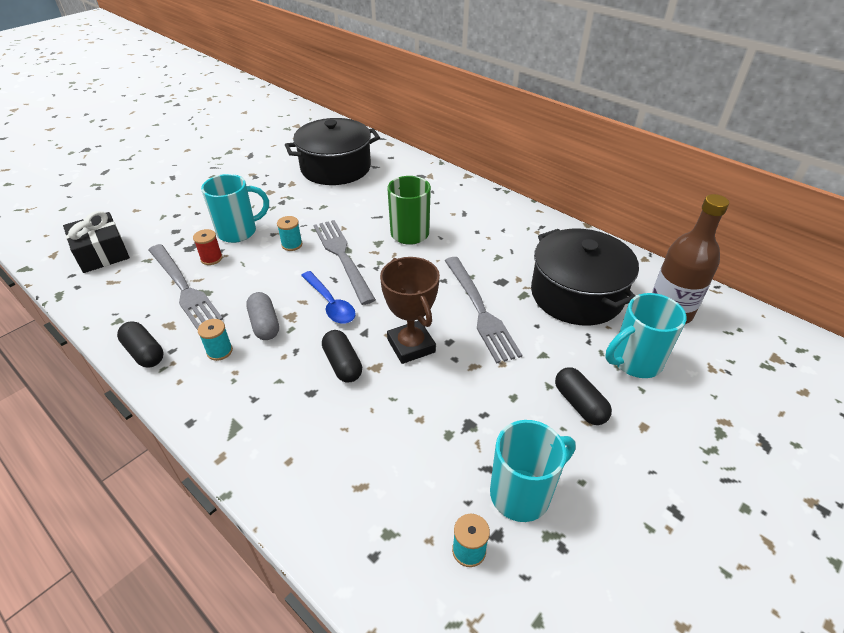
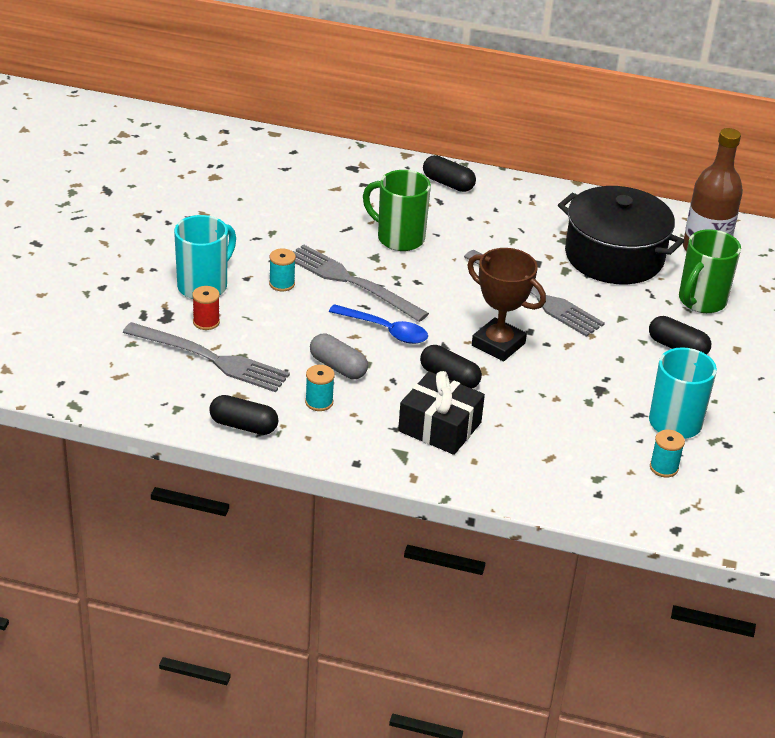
camera: 30 degrees left, 5 degrees down
(102, 253) = (66, 351): black gift -> black gift (439, 427)
(336, 168) = (238, 181): black pot -> none
(481, 202) = (448, 183): none -> black capsule
(634, 362) = (701, 301): turquoise mug -> green mug

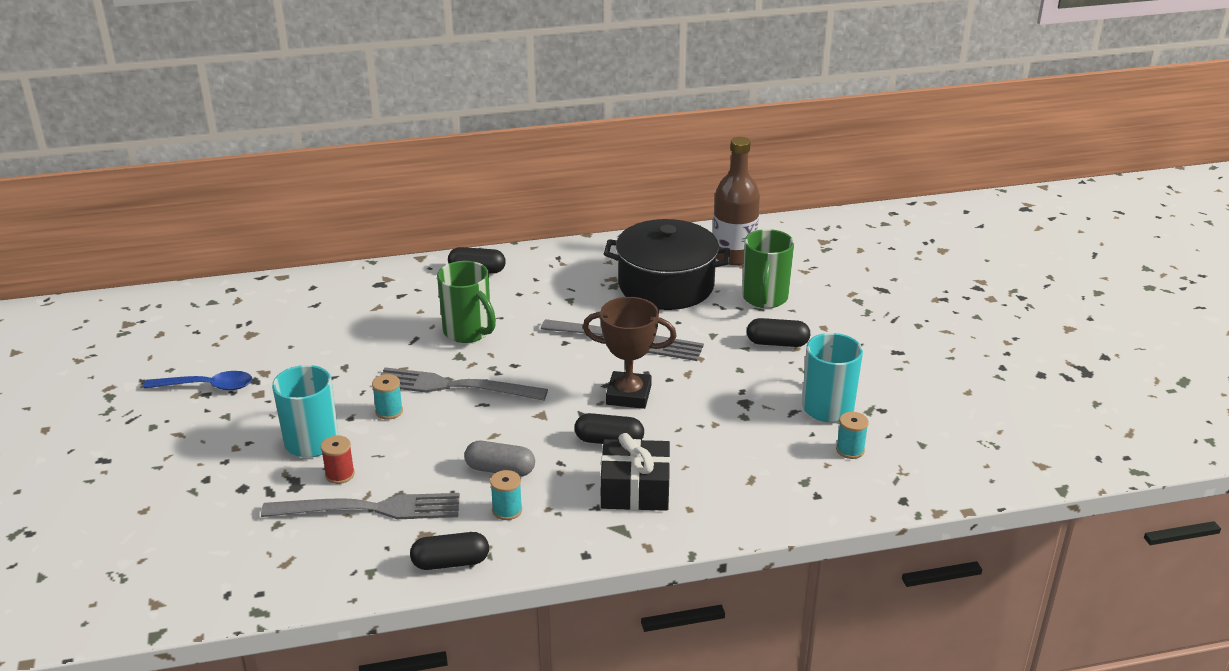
camera: 25 degrees left, 5 degrees down
(385, 330) = (518, 419): blue spoon -> blue spoon (207, 386)
(398, 238) = (468, 332): green mug -> green mug turned 135 degrees counterclockwise

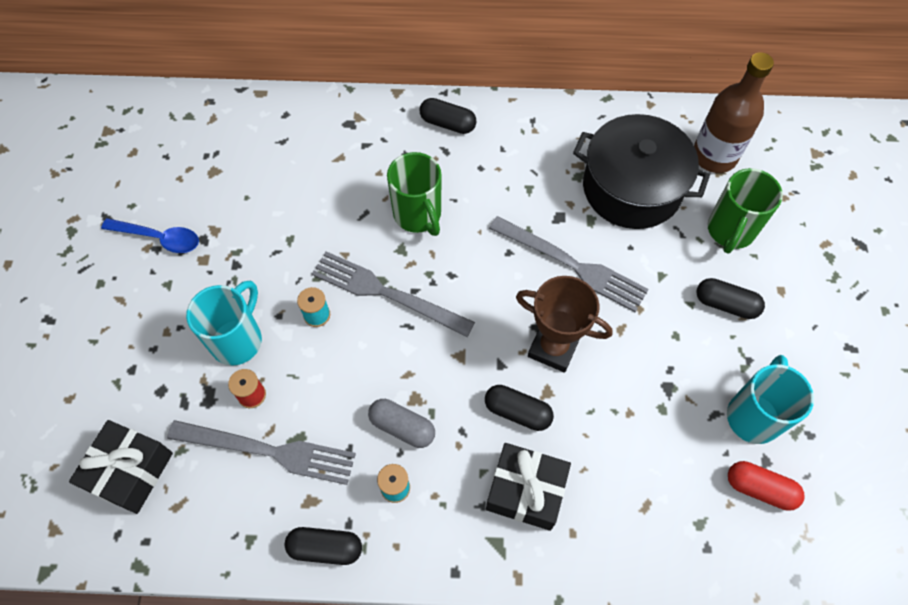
camera: 15 degrees right, 30 degrees up
(227, 548) = (130, 471): none -> black gift
(850, 450) = (760, 488): turquoise spool -> red capsule

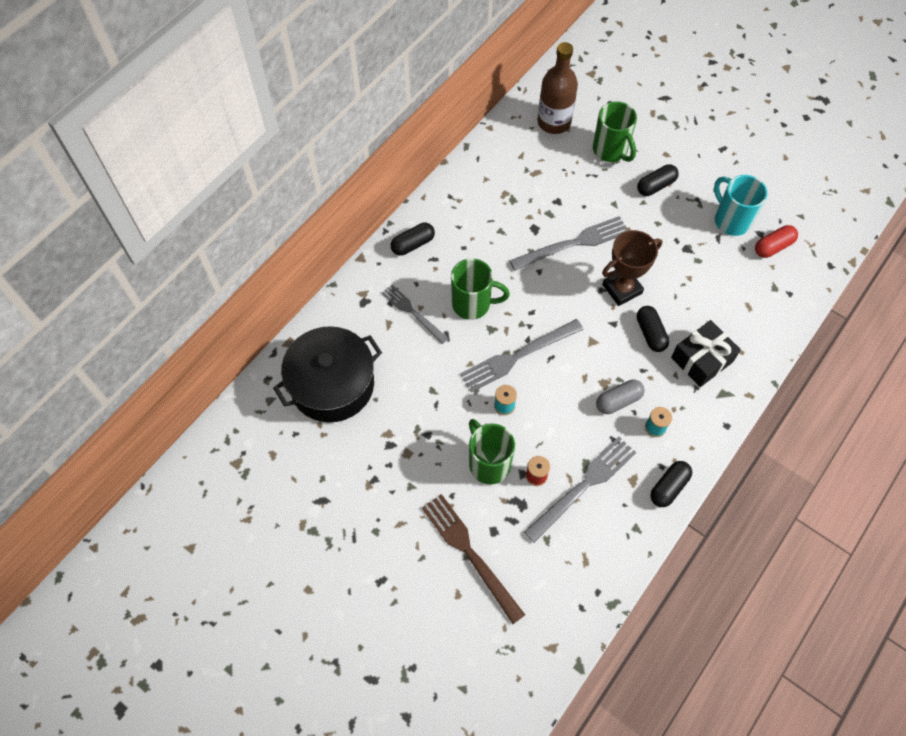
camera: 55 degrees left, 0 degrees up
(121, 383) = (470, 554): none -> brown fork
(130, 471) = (541, 579): black gift -> none
(159, 238) = (367, 473): blue spoon -> none
(238, 339) = (488, 463): turquoise mug -> green mug
(367, 170) = (413, 313): none -> grey fork
(517, 412) = (650, 333): black capsule -> black capsule turned 75 degrees counterclockwise
(632, 188) = (543, 178): black pot -> black pot (332, 385)

